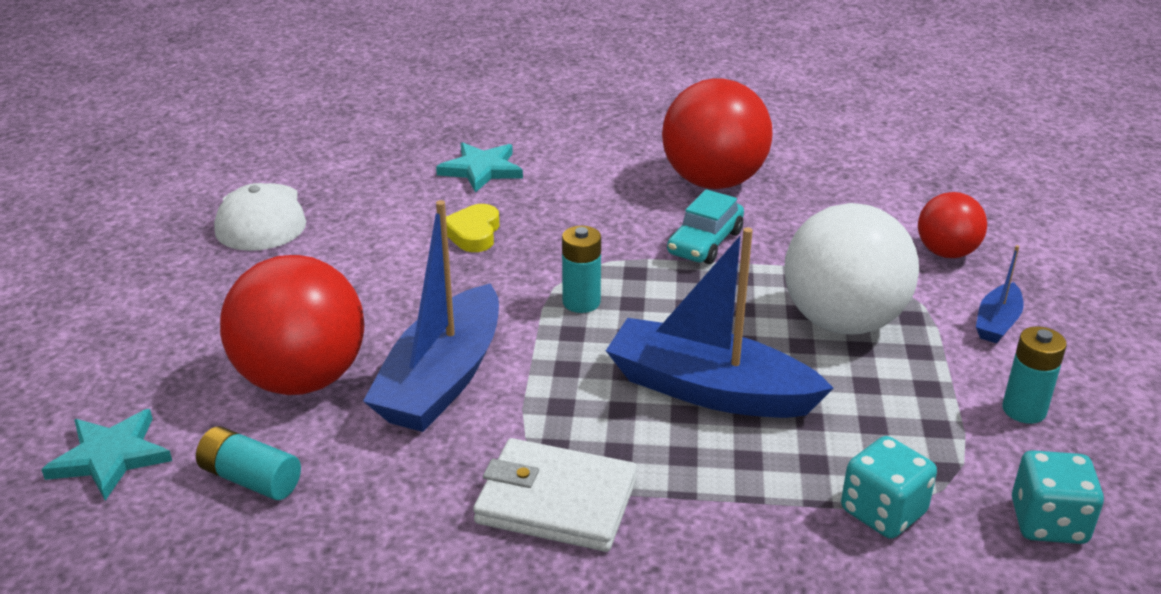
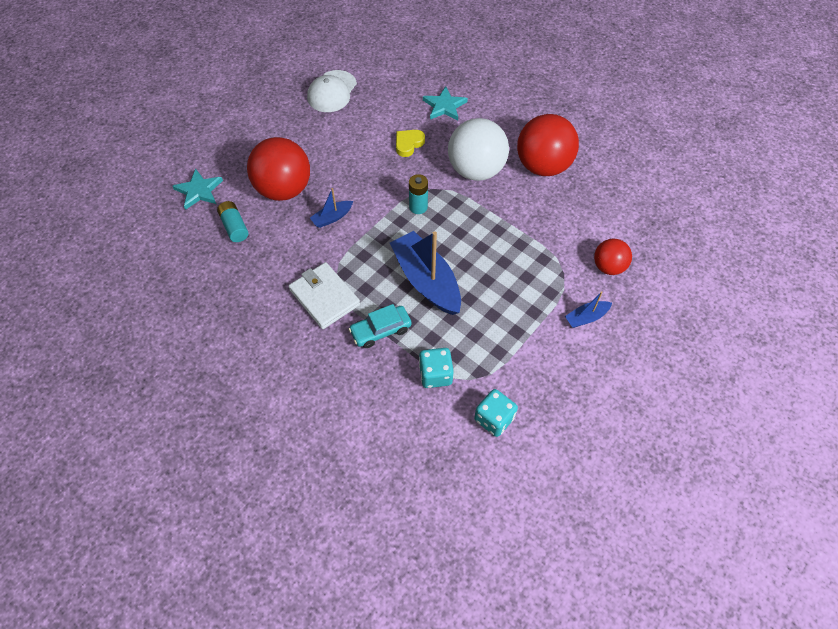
camera: 35 degrees right, 25 degrees up
(442, 379) = (332, 217): blue boat -> blue boat, size x0.47
(705, 243) = (502, 201): turquoise car -> turquoise car (381, 330)
(842, 321) = (517, 278): white ball -> white ball (476, 170)
(1024, 410) = (545, 366): turquoise battery -> none

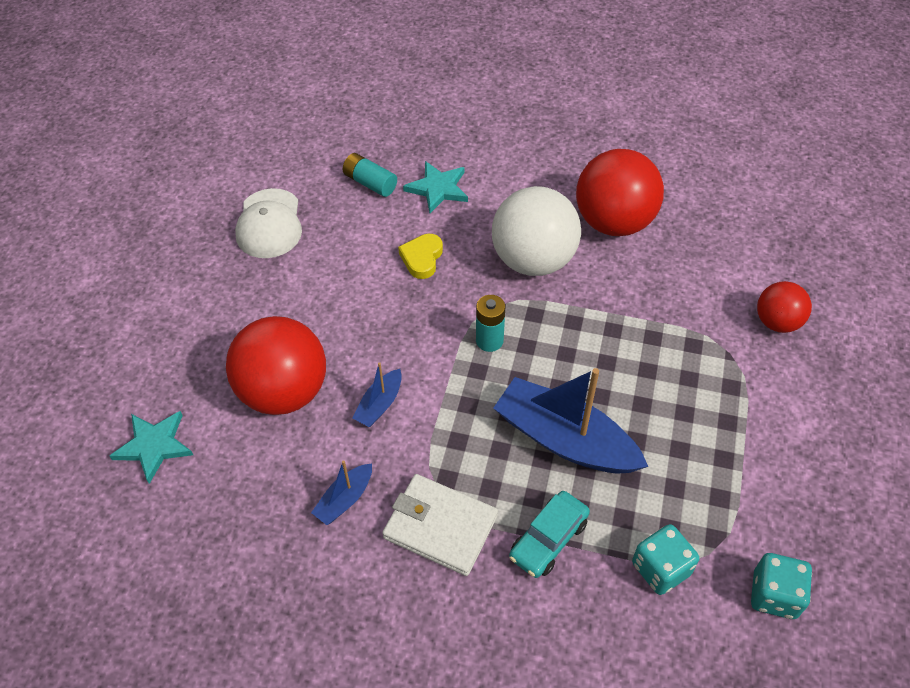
camera: 25 degrees left, 5 degrees down
(234, 227) = (242, 478): turquoise battery -> turquoise battery (370, 183)
(586, 317) = (795, 400): blue boat -> blue boat (345, 499)

